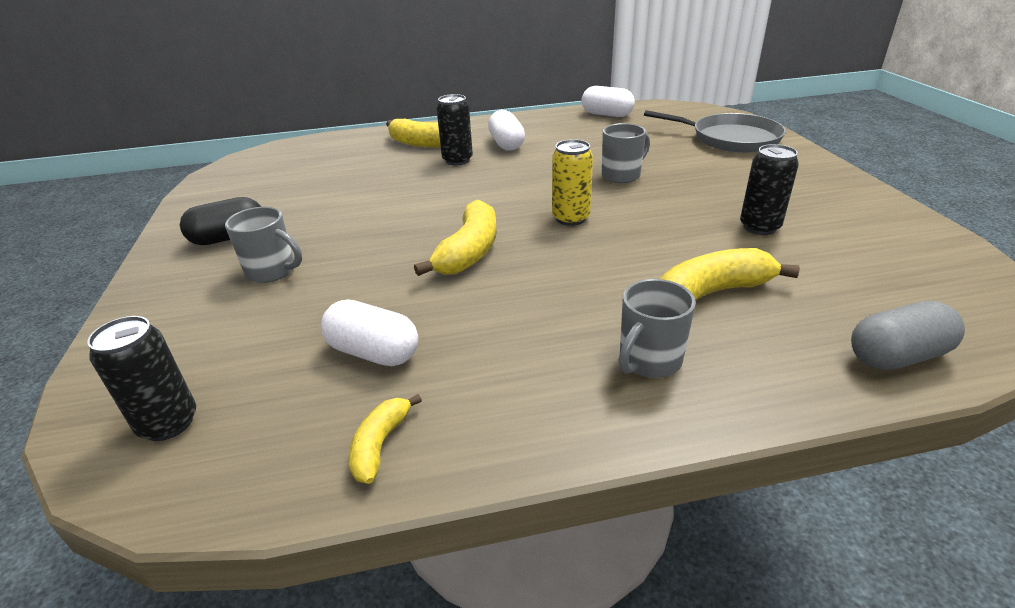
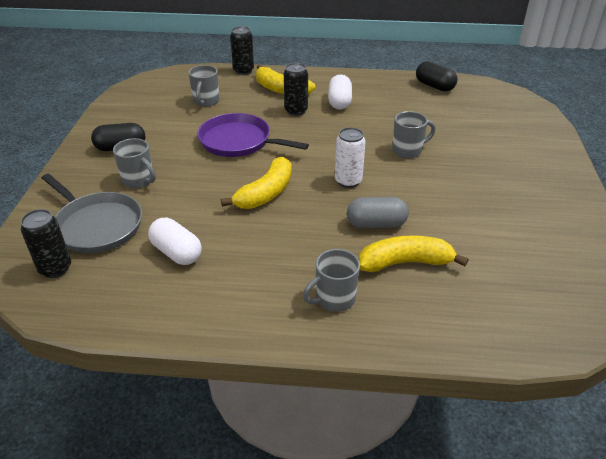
camera: 15 degrees right, 5 degrees up
(332, 169) = (206, 101): none -> grey mug
(380, 445) = (158, 310): yellow banana -> none
(399, 202) = (239, 141): none -> purple pan
(570, 218) = (348, 181): yellow can -> white can
(607, 114) = (434, 86): white capsule -> black capsule
(730, 139) = (518, 132): grey pan -> grey pan (97, 225)
(759, 227) = (478, 219): black can -> black can (243, 71)
(897, 356) = (493, 336): grey capsule -> grey capsule (376, 224)

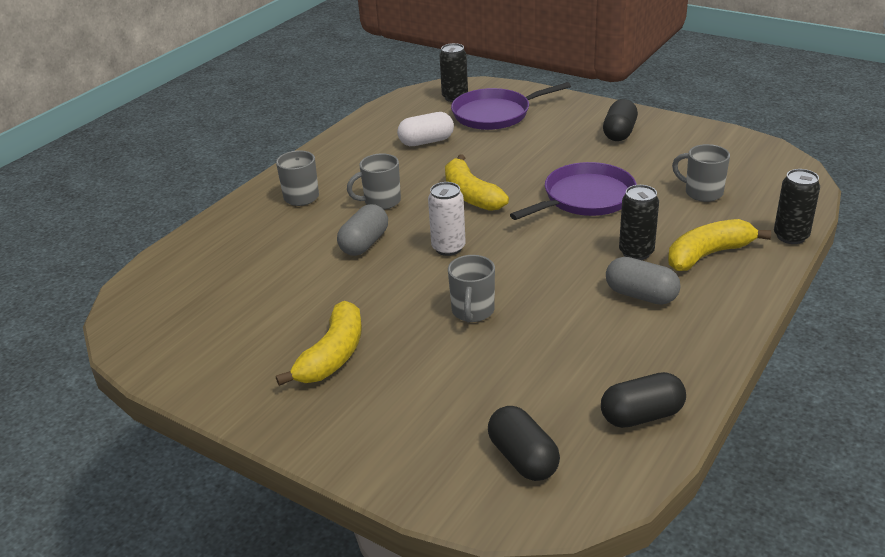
camera: 120 degrees right, 5 degrees down
(97, 225) = (495, 114): grey pan -> purple pan
(139, 180) = (549, 136): grey mug -> grey mug (381, 202)
(339, 102) = (641, 295): white capsule -> grey capsule
(405, 262) = (300, 242): yellow banana -> yellow banana (333, 355)
(497, 107) = (523, 458): none -> black capsule

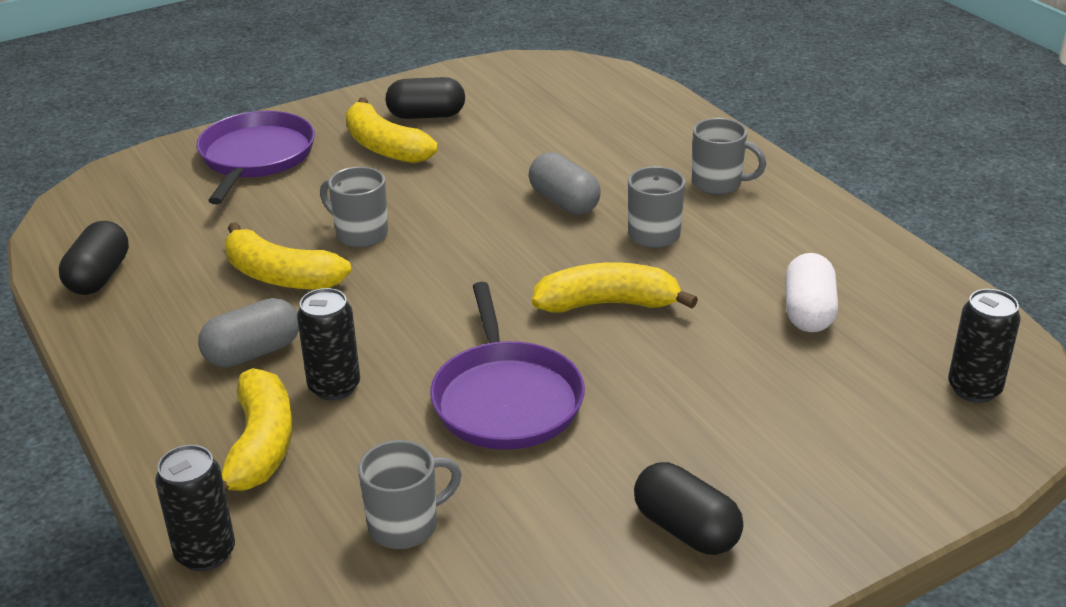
camera: 115 degrees right, 0 degrees up
(448, 248) = (496, 252): white can -> none
(495, 114) = (869, 411): purple pan -> purple pan (255, 157)
(523, 458) = (142, 202): black capsule -> black capsule (426, 115)
(554, 323) = (281, 276): none -> yellow banana

